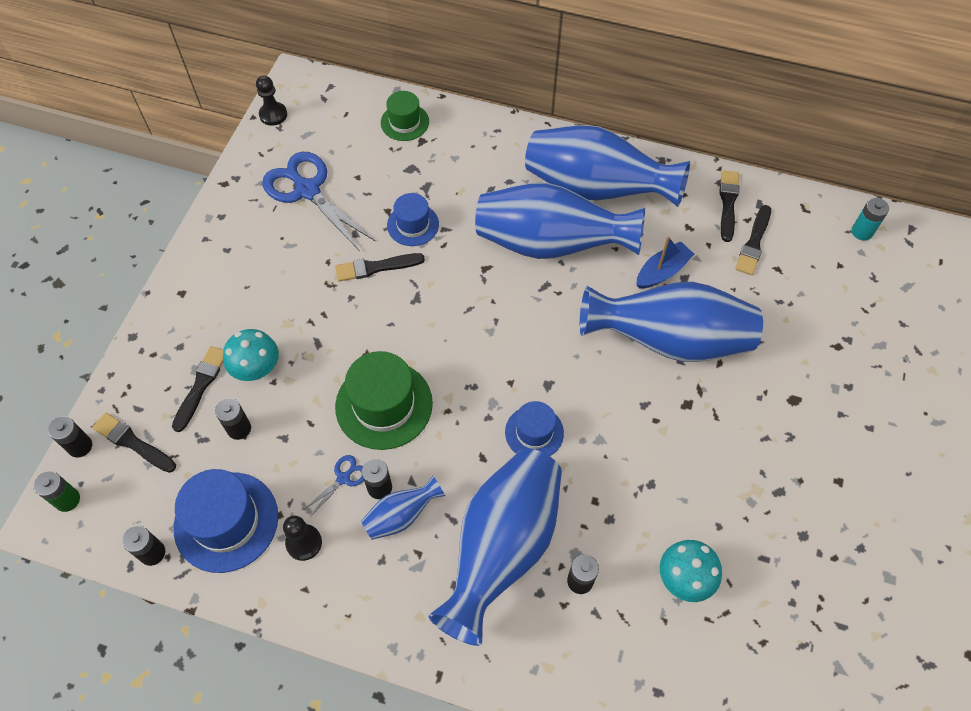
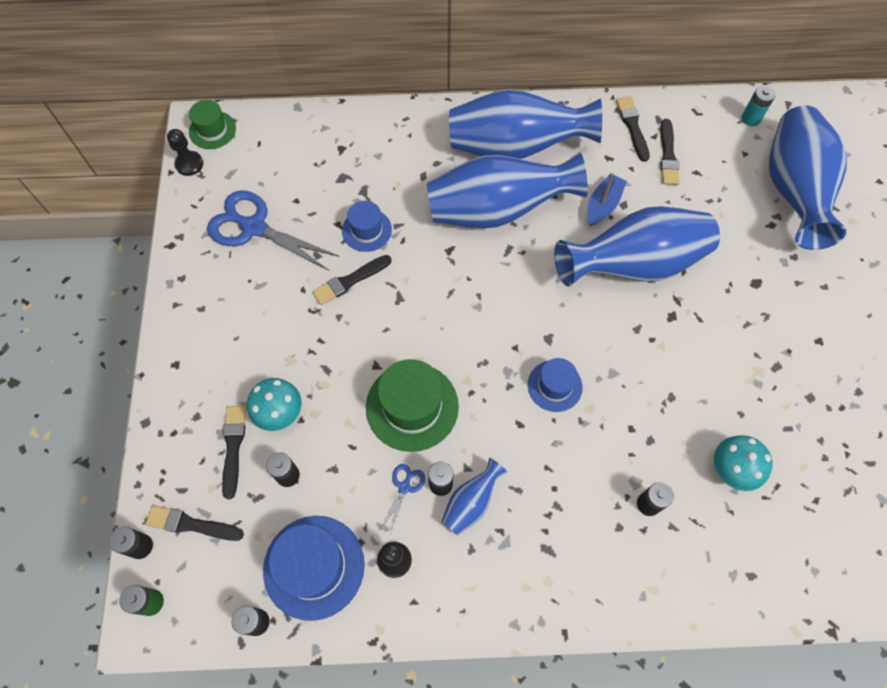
camera: 20 degrees left, 5 degrees up
(405, 122) = (318, 135): green hat -> green hat (212, 130)
(502, 548) = (571, 499): blue vase -> blue vase (792, 191)

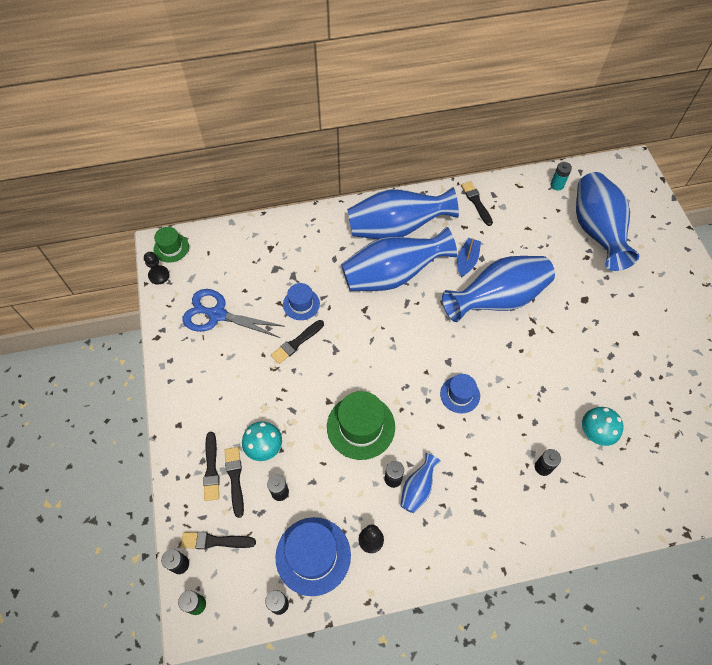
camera: 10 degrees left, 5 degrees down
(404, 487) = (367, 486): blue scissors -> none
(668, 155) = (505, 219): black brush -> black brush (211, 469)

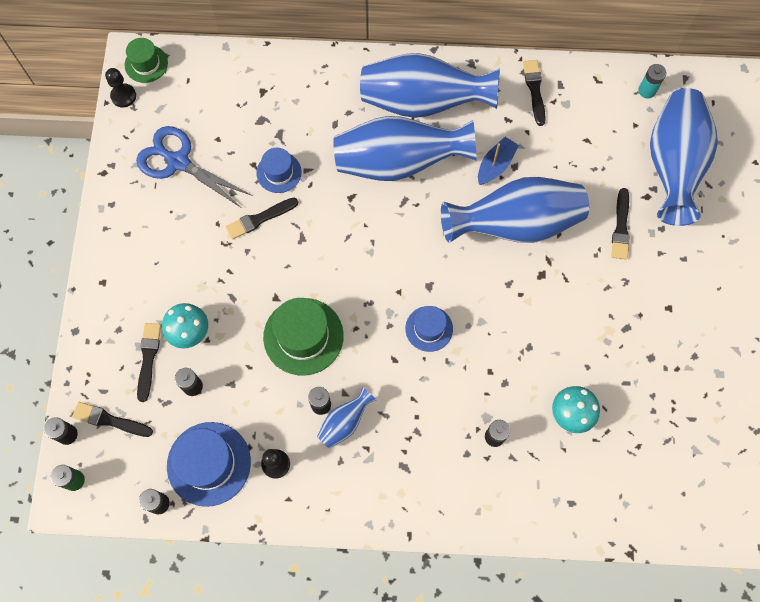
camera: 15 degrees right, 10 degrees up
(211, 469) = (126, 341): black brush -> black brush (621, 227)

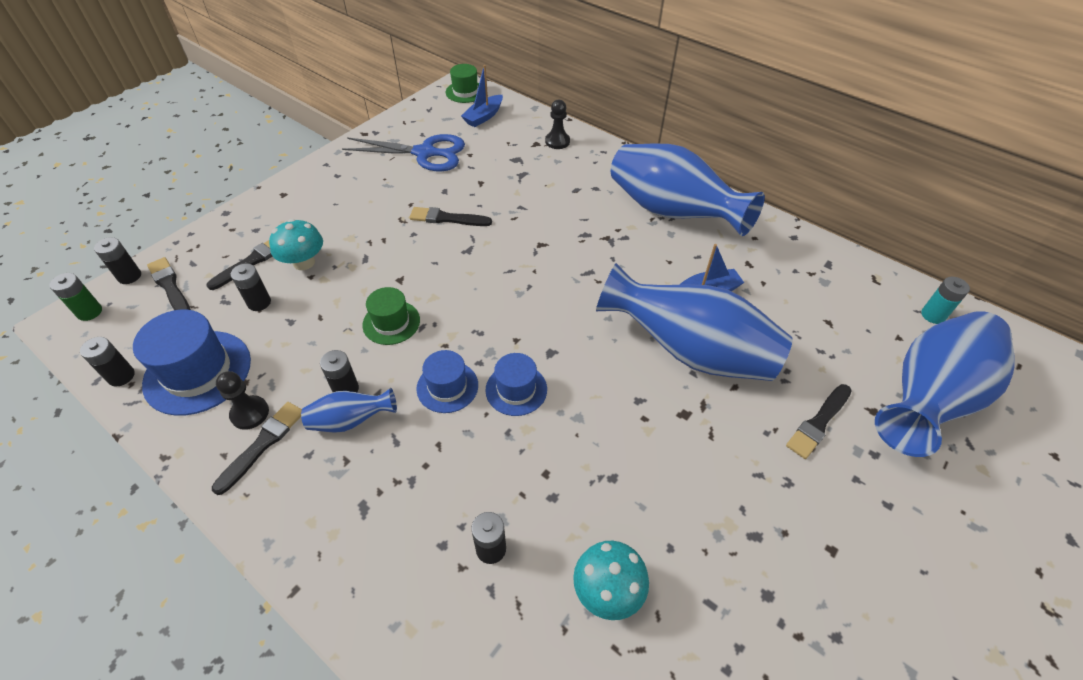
camera: 35 degrees right, 20 degrees down
(123, 96) = (429, 101): black pawn -> black pawn (557, 141)
(178, 162) = (425, 153): blue scissors -> blue scissors turned 120 degrees clockwise
(190, 86) = (483, 116): none -> blue boat
(279, 172) = (496, 197): blue hat -> blue hat (447, 387)
(303, 336) = (391, 322): green hat -> green hat, size x0.60
(398, 162) = (609, 242): blue vase -> none
(534, 90) = (796, 255): black brush -> black brush (262, 444)

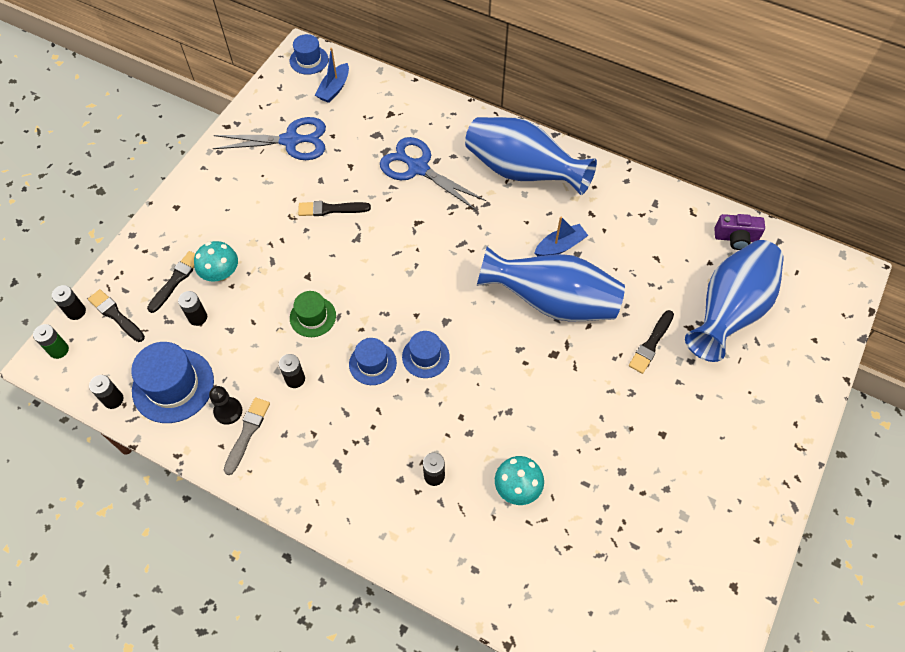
camera: 10 degrees left, 10 degrees up
(262, 444) = (247, 433): black brush -> grey brush
(350, 421) = (307, 403): blue vase -> none
(465, 92) = (309, 60): green hat -> blue hat
(554, 194) = (418, 168): none -> blue scissors
(557, 141) = (409, 108): black pawn -> none
(933, 315) = (736, 238): turquoise battery -> purple camera

